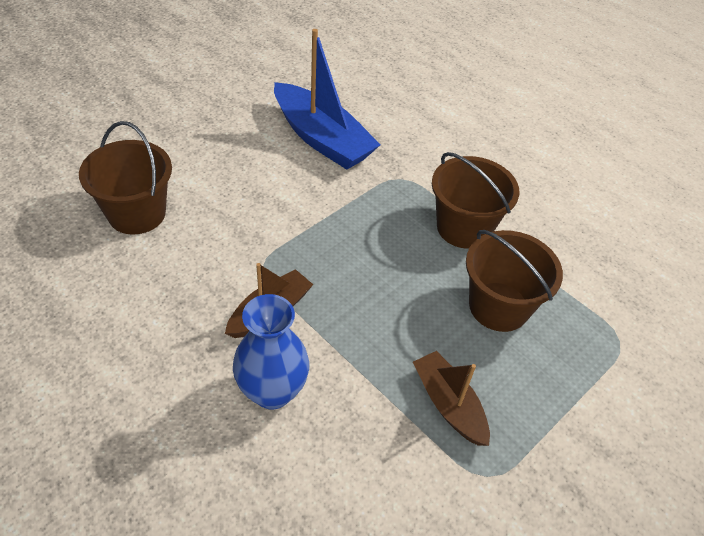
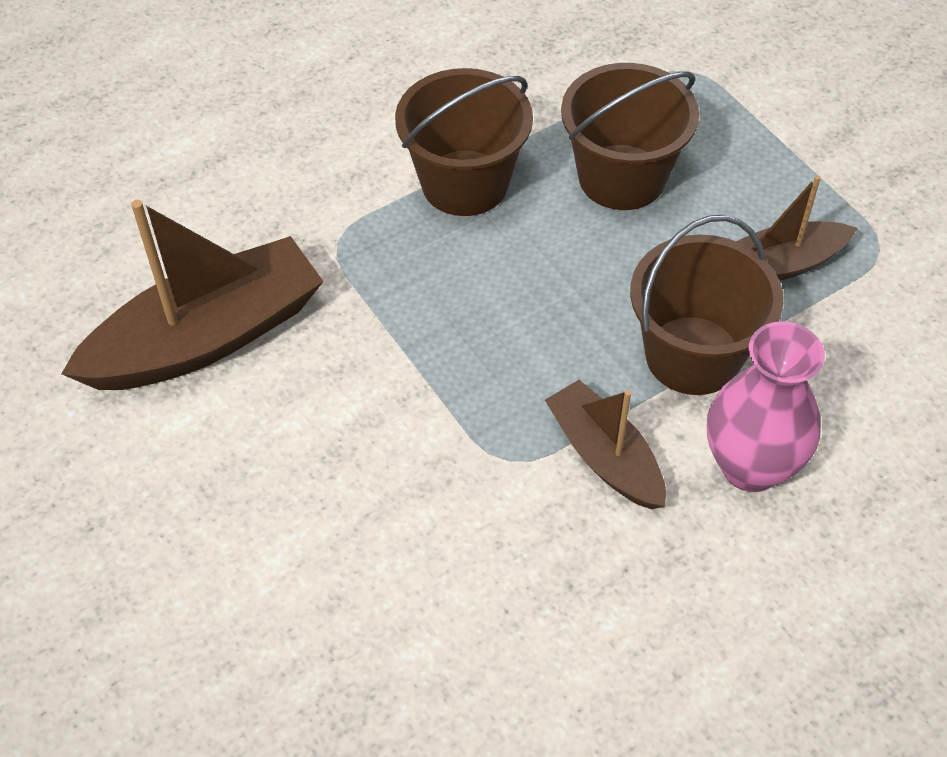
camera: 75 degrees left, 5 degrees up
(137, 213) = (345, 655): brown bucket -> brown bucket (693, 355)
(272, 391) = (750, 466): blue vase -> pink vase
(322, 139) = (207, 338): blue boat -> brown boat

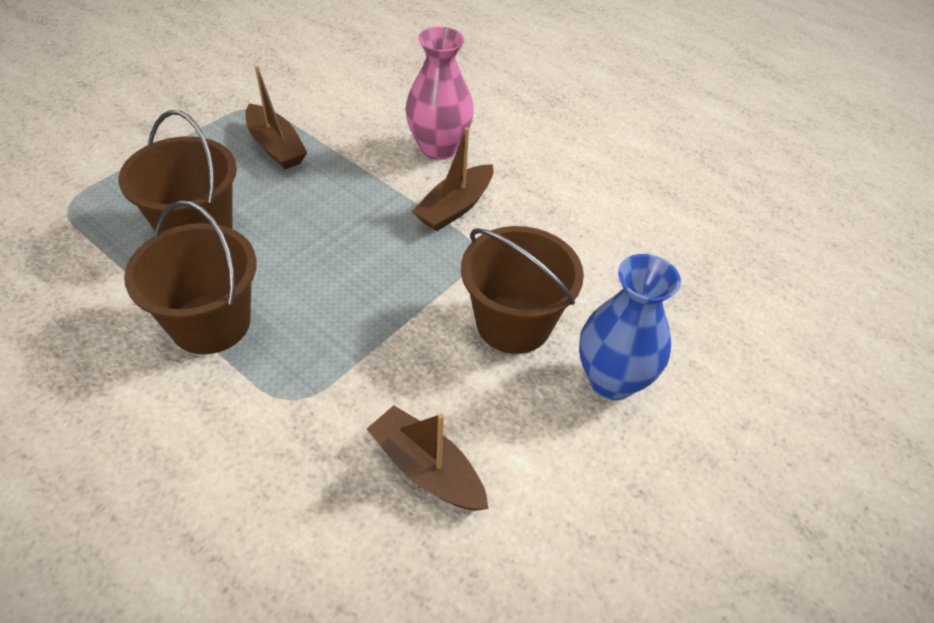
camera: 110 degrees left, 5 degrees down
(207, 338) = (426, 469): brown boat -> brown boat, size x0.59
(241, 553) = (612, 380): none -> blue vase
(693, 355) = (362, 177): brown bucket -> brown bucket (513, 323)

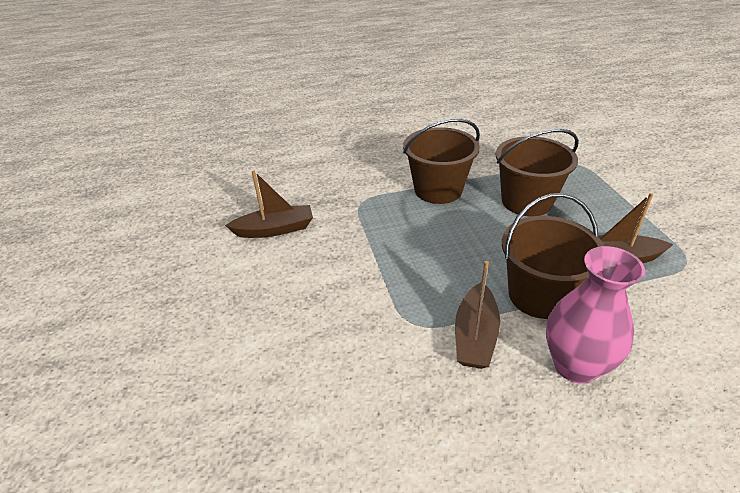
camera: 130 degrees right, 10 degrees down
(455, 207) = (475, 336): brown boat -> brown boat turned 150 degrees counterclockwise
(513, 323) = (327, 309): brown bucket -> brown bucket (540, 295)
(612, 380) = (235, 335): blue vase -> none

